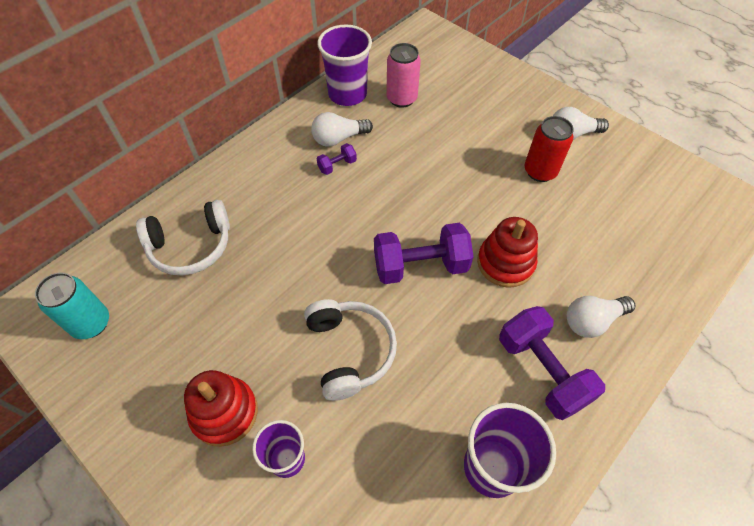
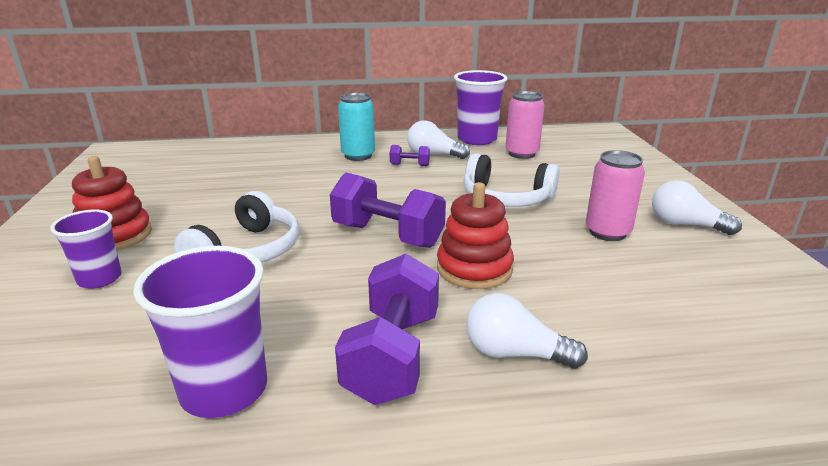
camera: 40 degrees right, 30 degrees down
(91, 323) = (133, 167): turquoise can -> turquoise can (358, 156)
(191, 246) = (244, 161): white headphones -> white headphones (506, 198)
(540, 171) = (607, 232): red can -> pink can

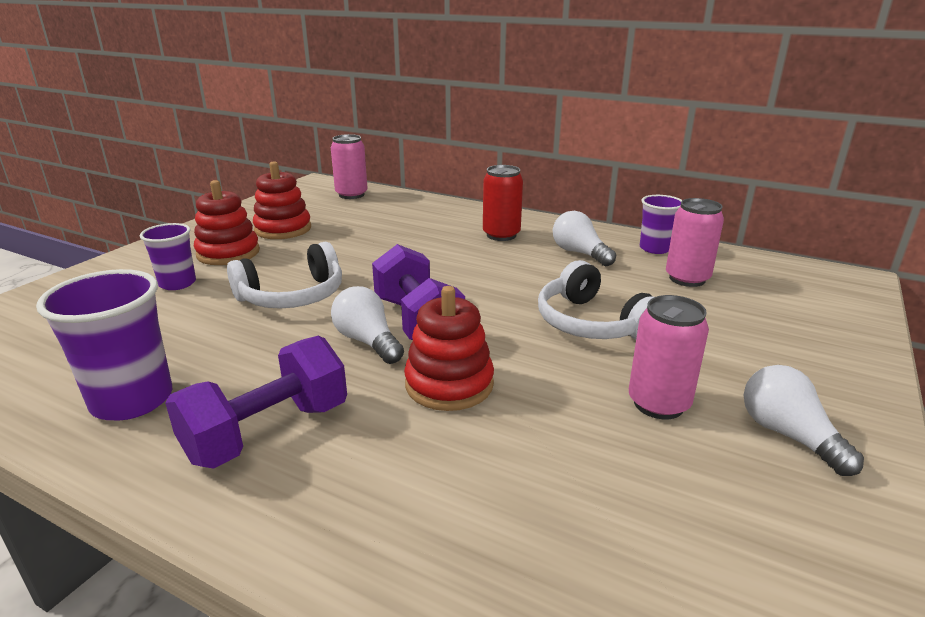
camera: 35 degrees right, 0 degrees up
(144, 199) = (283, 229): none -> red stacking toy
(171, 153) = (351, 195): none -> pink can
(358, 156) = (501, 235): turquoise can -> red can
(409, 165) = (538, 258): purple dumbbell -> none
(477, 139) = (655, 248): purple cup -> purple cup, size x0.63
(515, 353) = (365, 483): white light bulb -> white light bulb (368, 341)

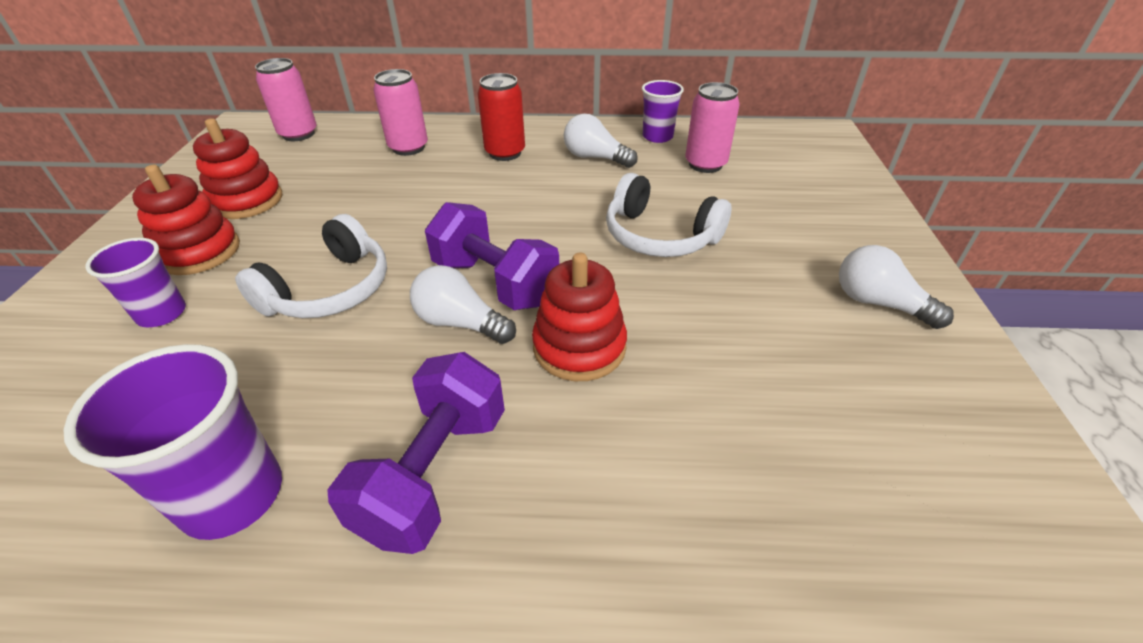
camera: 25 degrees left, 15 degrees up
(658, 404) = (769, 306): pink can -> pink can (408, 148)

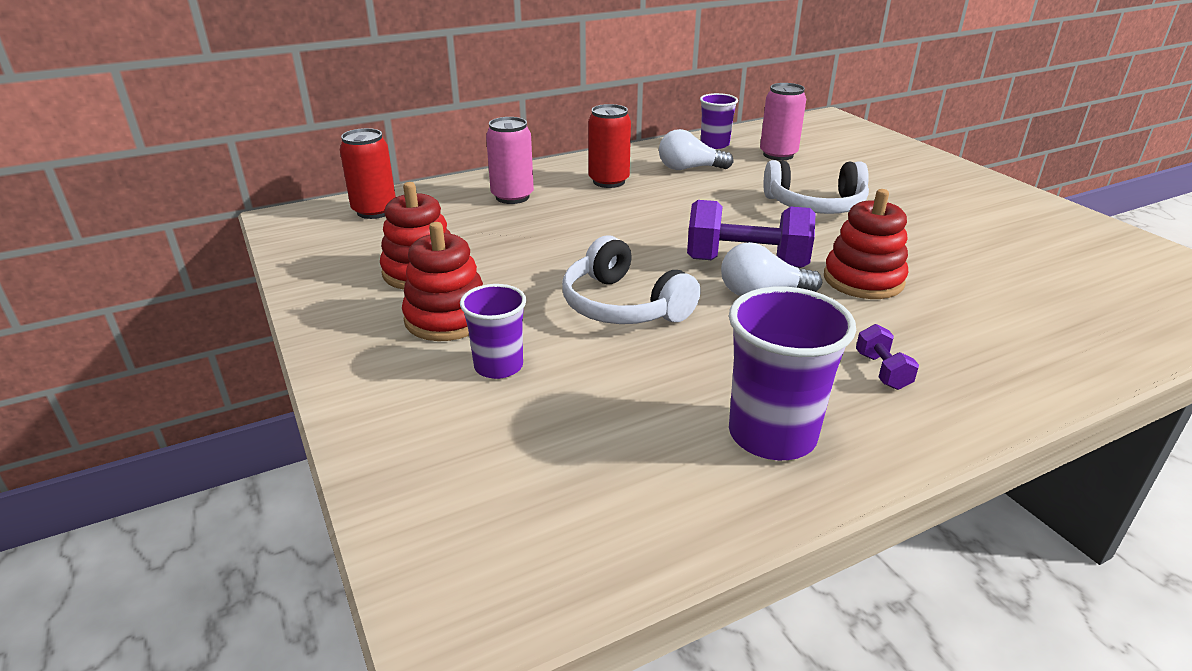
camera: 30 degrees left, 10 degrees down
(298, 134) = (374, 211): pink can -> red can
(329, 289) = (623, 305): white headphones -> white headphones turned 135 degrees clockwise
(434, 473) = (882, 371): purple dumbbell -> purple dumbbell, size x0.46
(878, 303) = (995, 205): white light bulb -> none

